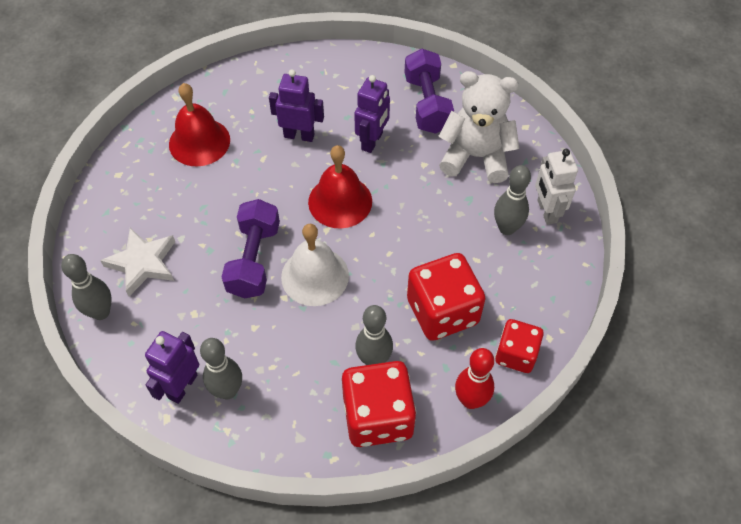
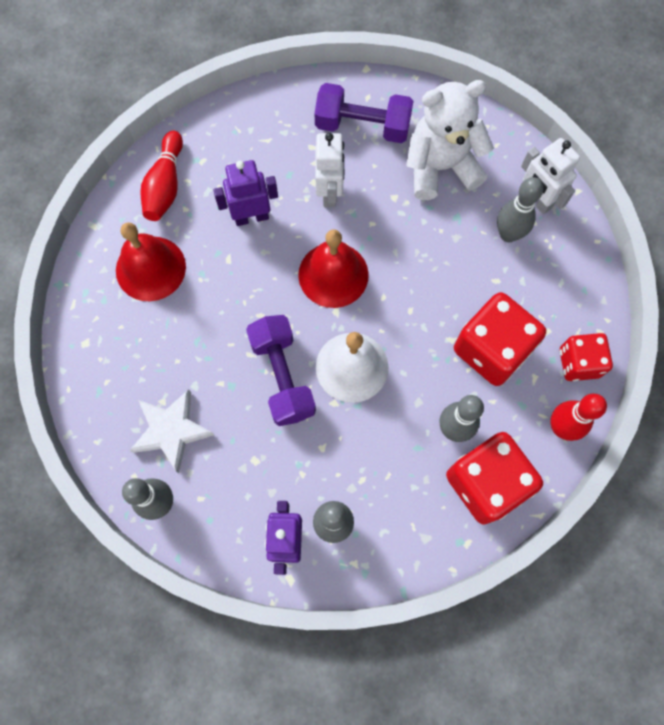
camera: 25 degrees left, 15 degrees up
(246, 89) = (165, 185): none -> red bowling pin
(372, 141) = (330, 192): purple robot -> white robot
(427, 104) = (362, 126): purple dumbbell -> purple dumbbell turned 45 degrees counterclockwise

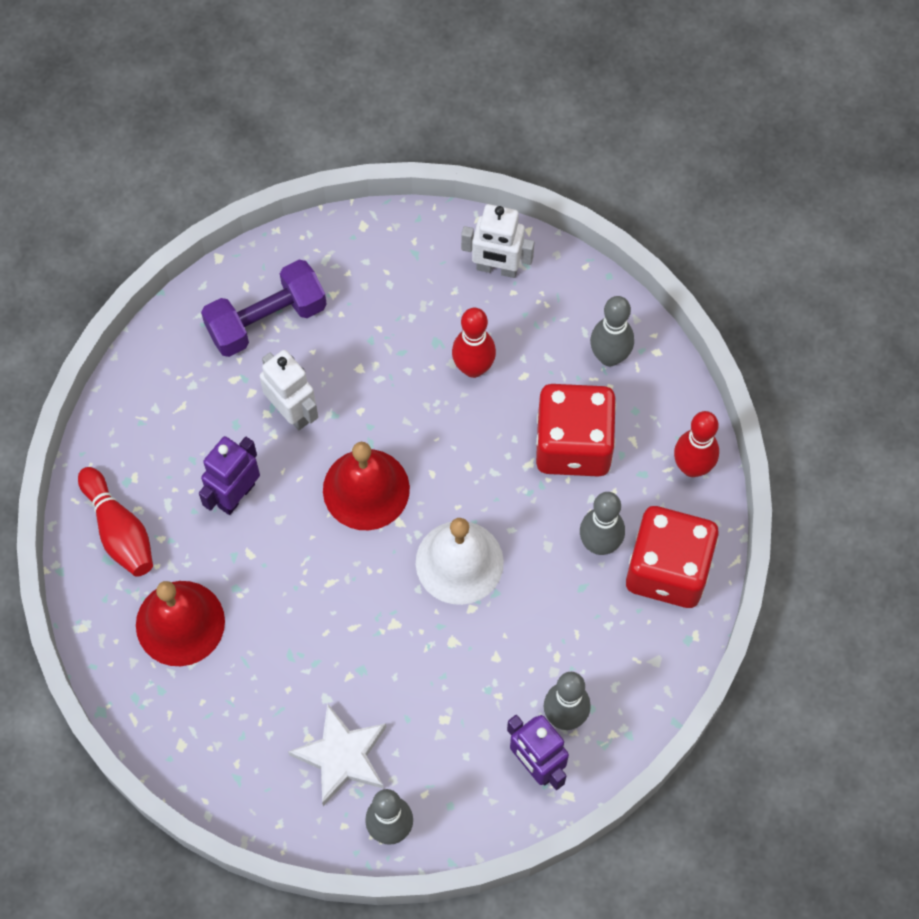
camera: 40 degrees left, 5 degrees down
(282, 376) = (402, 623): purple dumbbell -> none
(441, 167) = (379, 304): white teddy bear -> none
(467, 251) = (473, 368): none -> red bowling pin
(508, 234) = (498, 322): grey bowling pin -> grey bowling pin (609, 357)
(579, 363) = (660, 395): red dice -> none

